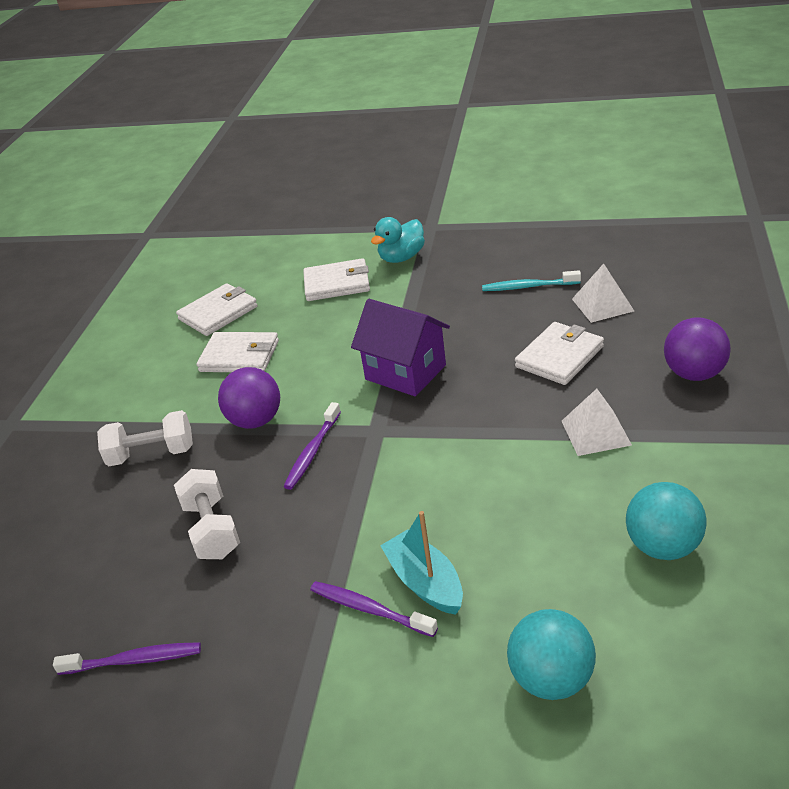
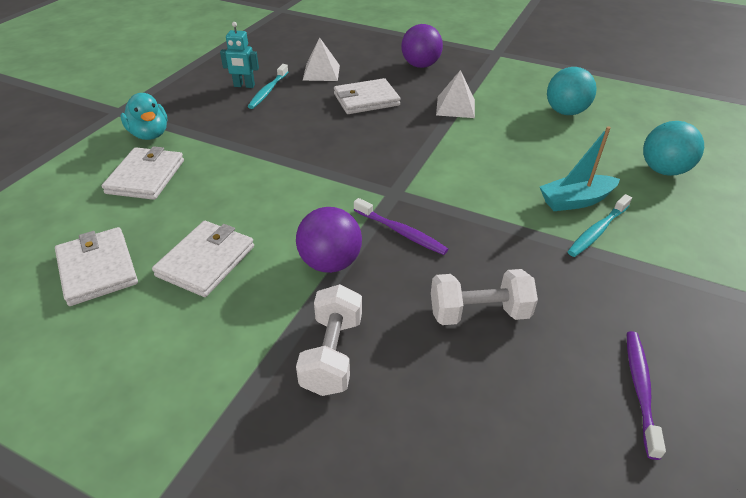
camera: 80 degrees left, 5 degrees up
(369, 609) = (597, 231): purple toothbrush -> turquoise toothbrush
(405, 372) = (328, 164): purple house -> none
(528, 269) = (244, 86): none -> turquoise robot
(559, 357) = (366, 100): white wallet -> white wallet turned 75 degrees counterclockwise

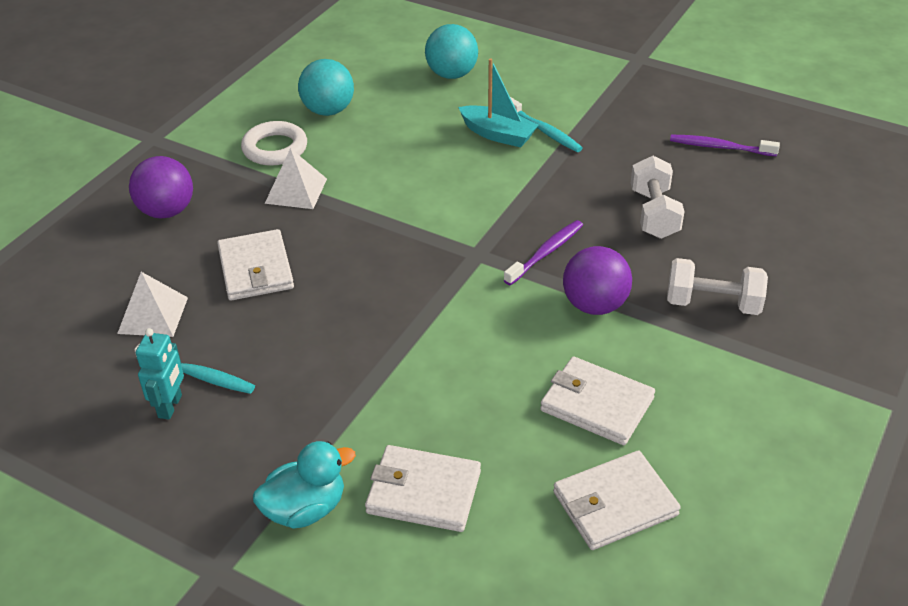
camera: 85 degrees left, 0 degrees up
(504, 94) = (275, 148): none -> white ring
(575, 201) = (498, 134): turquoise boat -> turquoise boat turned 45 degrees counterclockwise

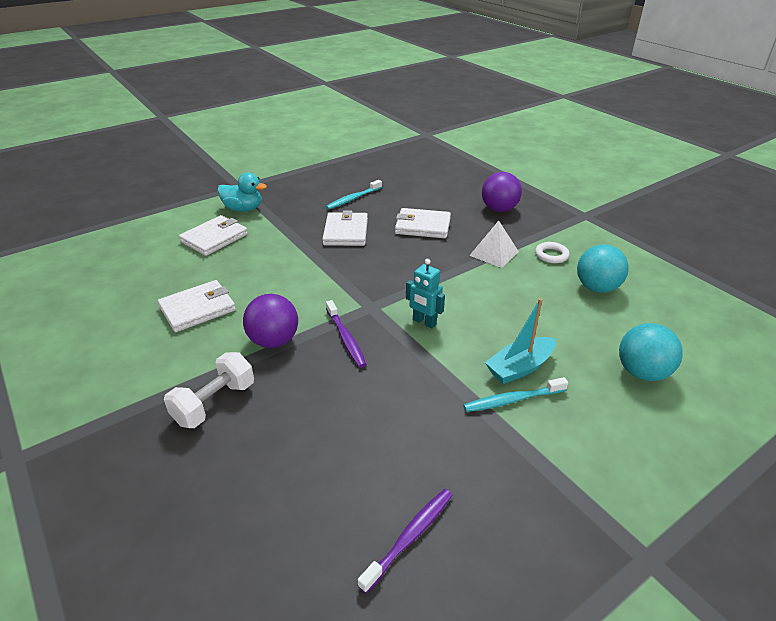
camera: 115 degrees right, 5 degrees down
(153, 315) = (408, 194): white pyramid -> none
(170, 406) = (339, 190): turquoise robot -> turquoise robot (424, 322)
(275, 148) = (551, 255): white ring -> white ring, size x0.67
(305, 509) = (243, 209): turquoise duck -> turquoise duck turned 75 degrees counterclockwise
(614, 504) = (134, 289): white wallet -> white wallet (346, 232)
(654, 214) = (342, 421): white dumbbell -> none

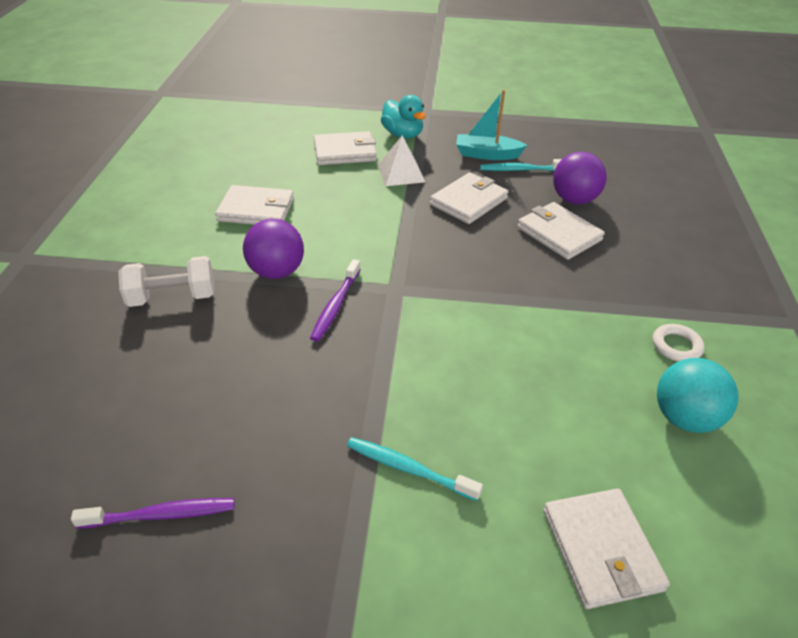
camera: 40 degrees right, 5 degrees up
(424, 322) = (426, 334): turquoise robot -> none
(494, 253) = (603, 305): white pyramid -> white pyramid (401, 173)
(499, 209) = (681, 258): purple ball -> purple ball (574, 200)
(520, 367) = (461, 443): turquoise boat -> turquoise boat (487, 154)
(642, 372) = (601, 550): turquoise ball -> white wallet

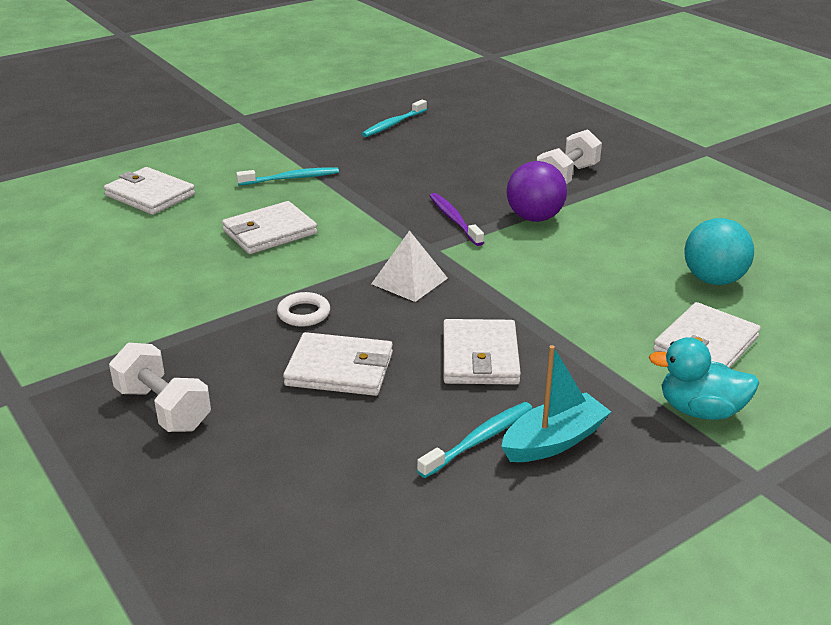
camera: 140 degrees right, 10 degrees down
(161, 515) = (393, 124): purple toothbrush -> turquoise toothbrush
(256, 210) = (646, 246): white wallet -> white wallet (269, 232)
(401, 173) = (601, 352): white pyramid -> white pyramid (409, 281)
(574, 200) = (364, 427): purple ball -> none
(676, 346) = (145, 315): white ring -> white ring (304, 313)
(684, 418) = (119, 269): turquoise ball -> turquoise ball (713, 280)
(689, 262) = (163, 408): none -> white dumbbell

